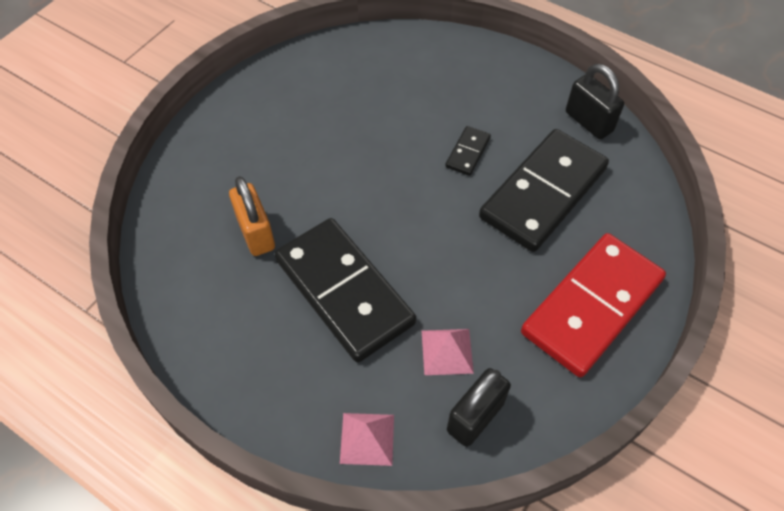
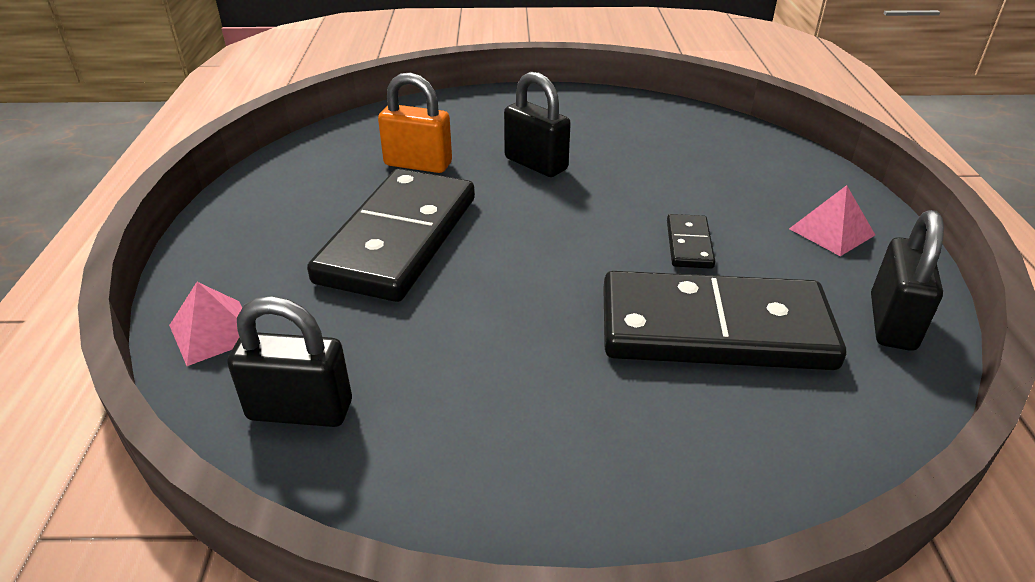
camera: 55 degrees right, 20 degrees down
(256, 233) = (418, 164): orange padlock -> orange padlock turned 75 degrees clockwise
(317, 168) = (536, 164): none -> black padlock
(447, 351) = (382, 345): pink pyramid -> pink pyramid (831, 232)
(467, 152) = (689, 244): black domino -> black domino turned 75 degrees counterclockwise
(592, 306) = (582, 459): red domino -> none

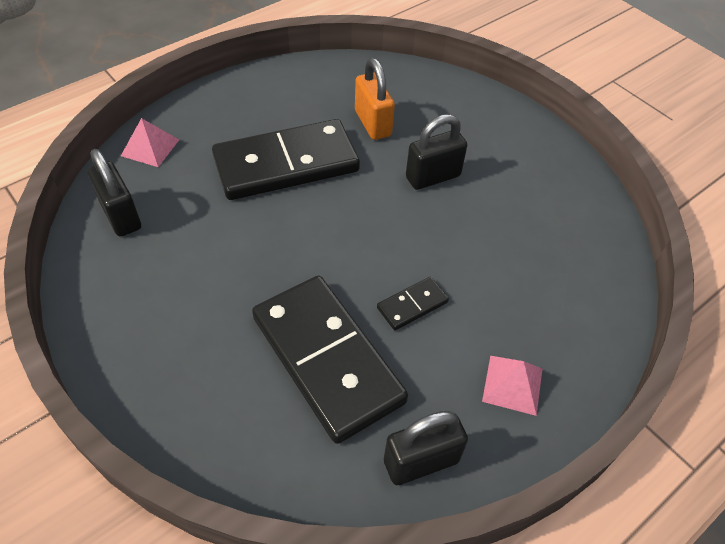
camera: 50 degrees right, 15 degrees up
(536, 164) = (433, 177): black padlock -> black padlock turned 60 degrees clockwise

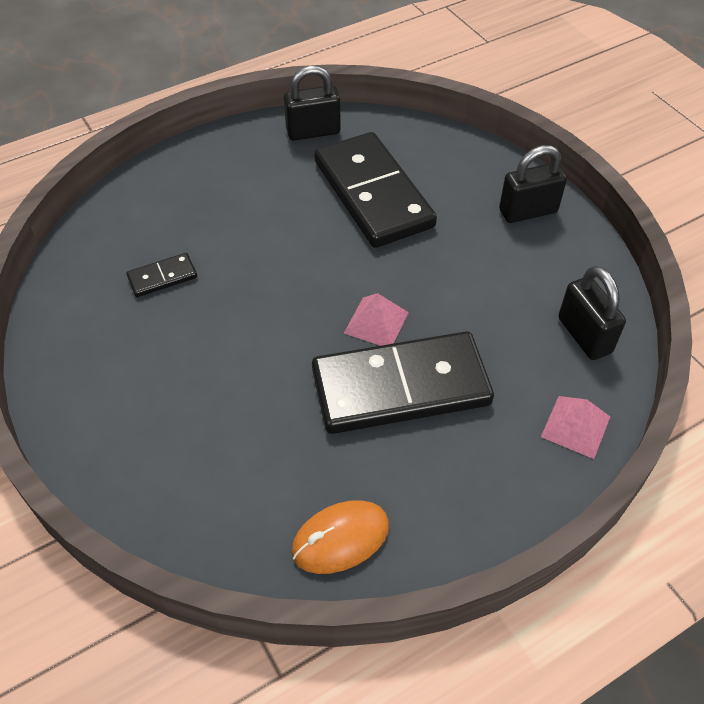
camera: 170 degrees left, 0 degrees up
(321, 79) = (340, 538): none -> orange mouse
(372, 123) = (279, 443): orange padlock -> none
(412, 305) = (290, 227): black domino -> black domino (162, 277)
(433, 177) = (226, 355): black padlock -> black padlock (528, 211)
(512, 384) = (227, 166): pink pyramid -> pink pyramid (376, 322)

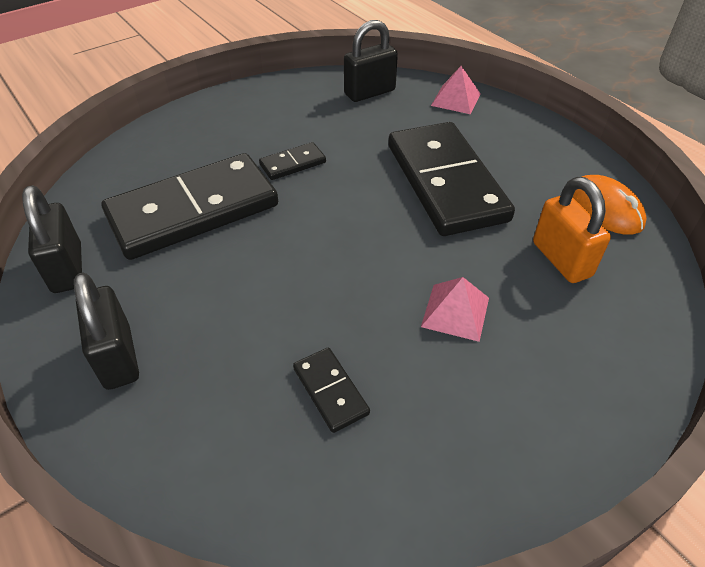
camera: 95 degrees left, 5 degrees down
(267, 468) = (561, 259): none -> orange padlock
(376, 322) = (375, 200): pink pyramid -> pink pyramid (455, 312)
(439, 261) = (292, 163): none -> black domino
(528, 211) = (229, 114): black padlock -> black padlock (118, 357)

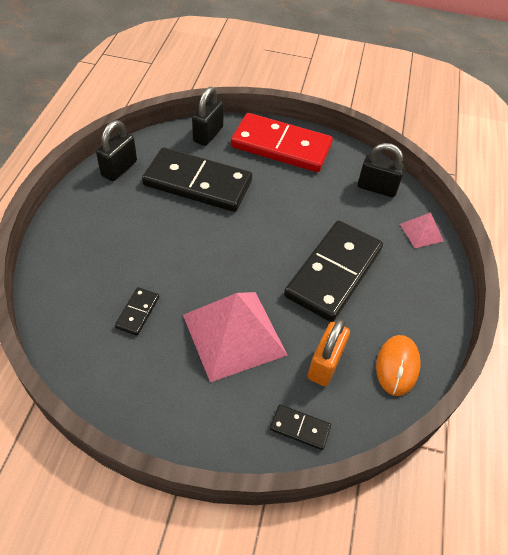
camera: 45 degrees right, 5 degrees up
(118, 357) = (89, 224): black padlock -> black padlock (208, 134)
(230, 118) = (281, 146): none -> red domino
(292, 163) = (274, 196): black domino -> black domino (300, 428)
(455, 312) = (234, 334): pink pyramid -> pink pyramid, size x2.11

